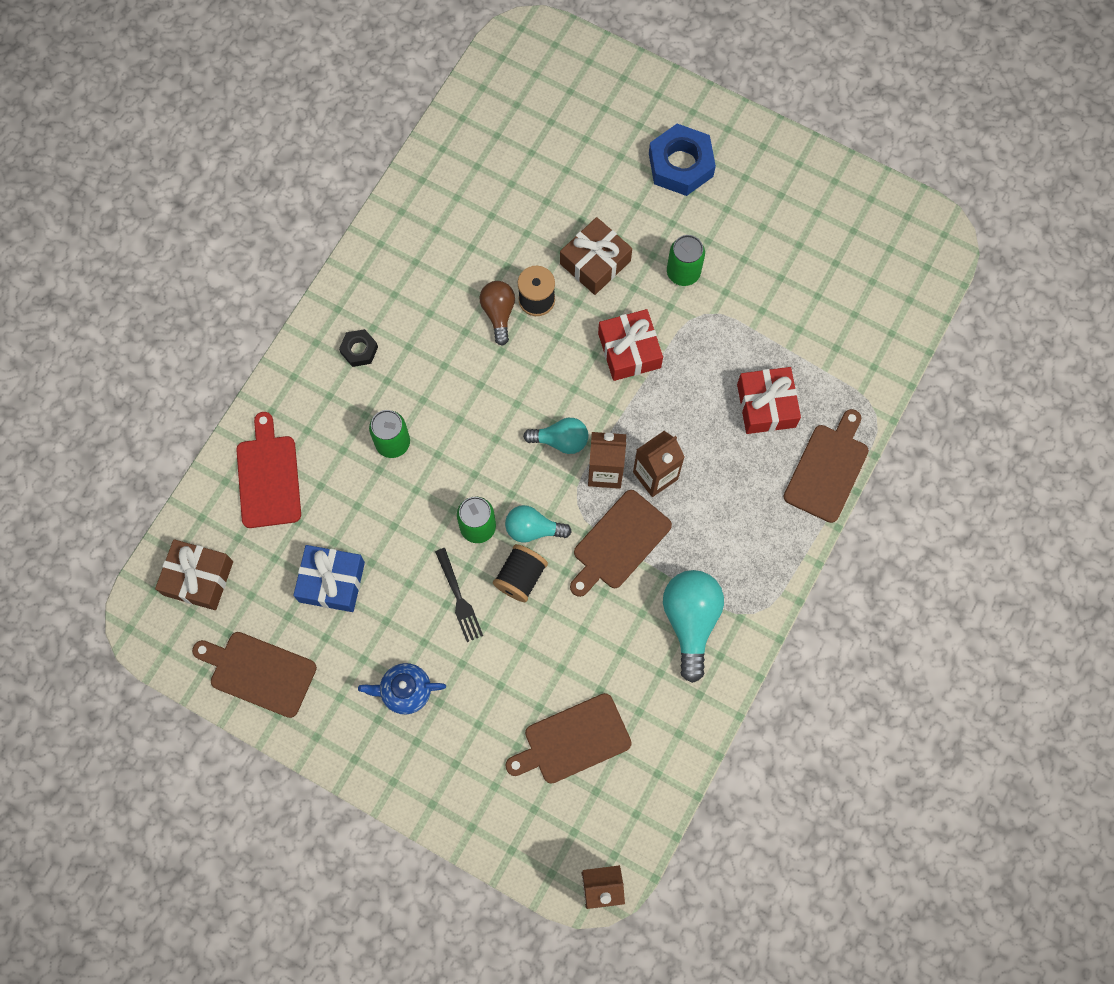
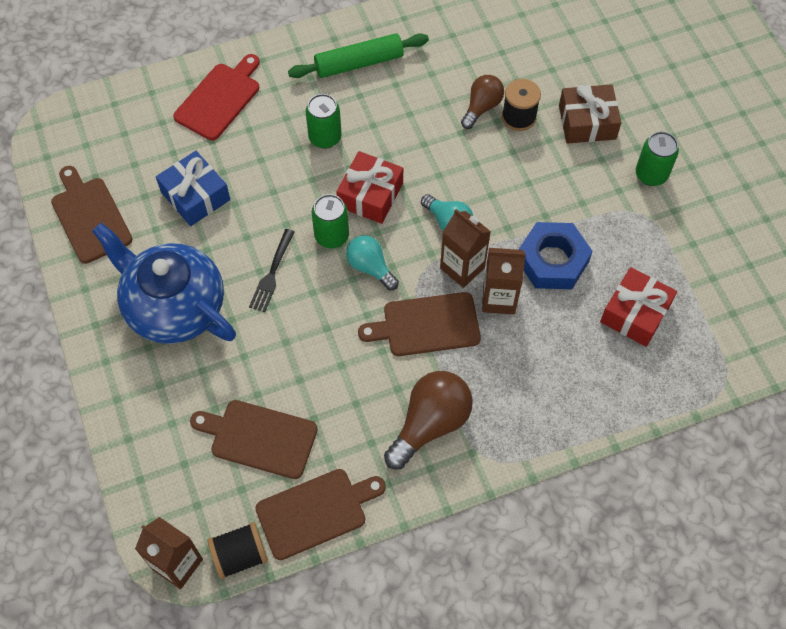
camera: 40 degrees right, 10 degrees down
(198, 578) = (111, 128): brown gift -> none
(359, 350) = (359, 63): black nut -> green rolling pin
(405, 691) = (174, 306): blue teapot -> blue teapot, size x2.12
(520, 577) = (330, 293): black spool -> black spool (240, 555)
(629, 350) = (558, 198): red gift -> red gift (370, 195)
(680, 165) = (715, 101): blue nut -> blue nut (552, 261)
(690, 621) = (430, 424): turquoise light bulb -> brown light bulb
(827, 469) = (646, 397): brown cutting board -> brown cutting board (316, 511)

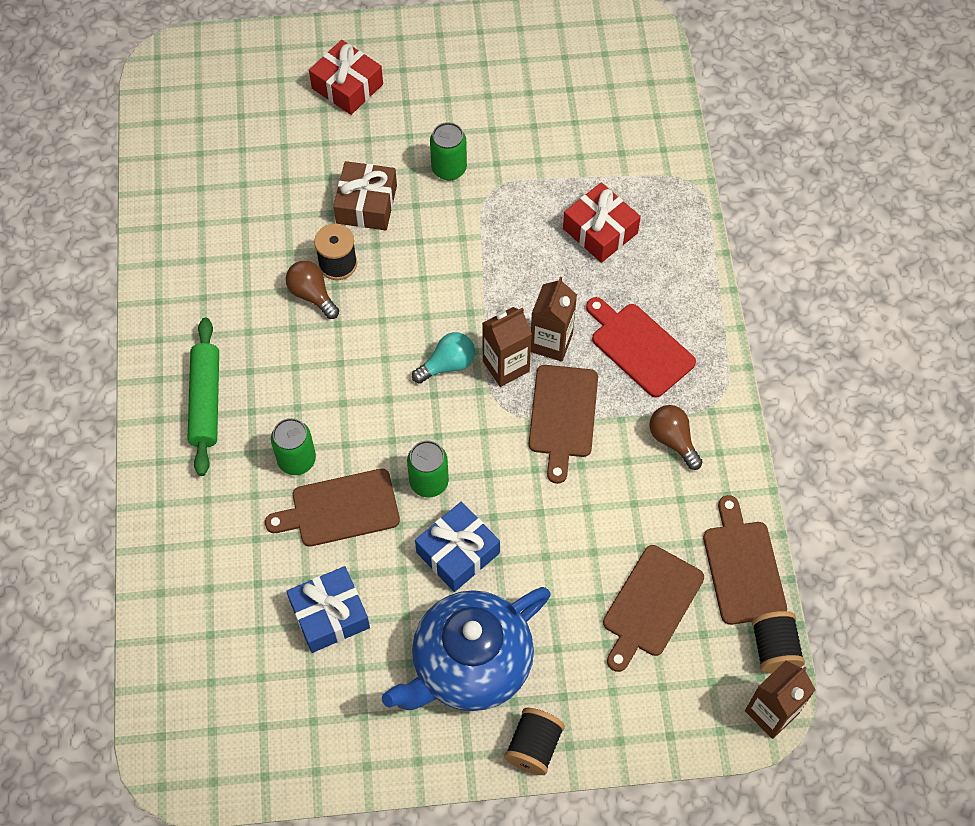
camera: 75 degrees left, 0 degrees up
(89, 217) = (320, 741): brown cutting board -> brown cutting board (340, 509)
(111, 371) = (534, 747): none -> black spool
(219, 99) = (200, 562): red cutting board -> red cutting board (639, 347)
(272, 273) = (458, 552): black fork -> blue gift
(370, 195) = (388, 431): red gift -> red gift (347, 86)
(370, 267) = (479, 452): turquoise light bulb -> none
(430, 424) = (673, 440): brown light bulb -> brown light bulb, size x0.62
(552, 261) = (521, 283): blue nut -> none

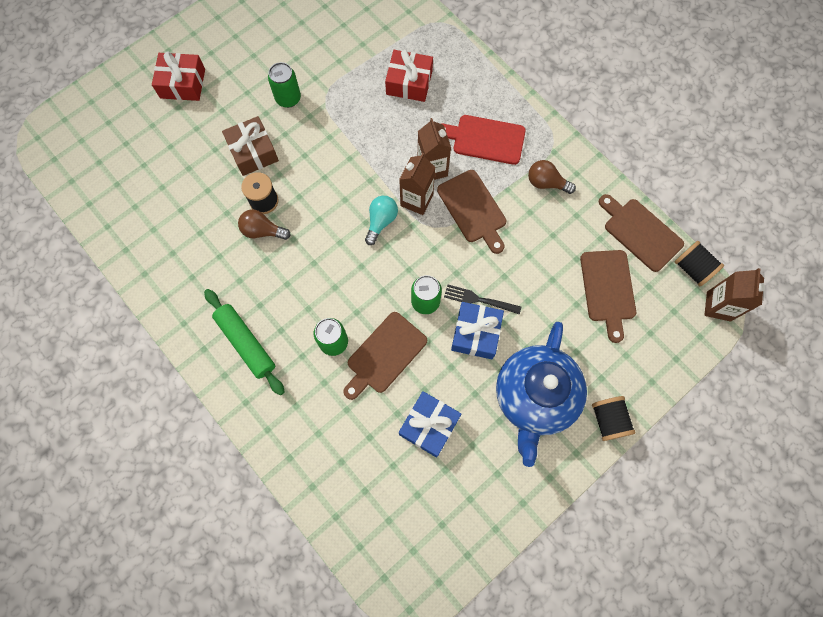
camera: 35 degrees left, 10 degrees up
(490, 518) = (479, 299): none -> black fork

